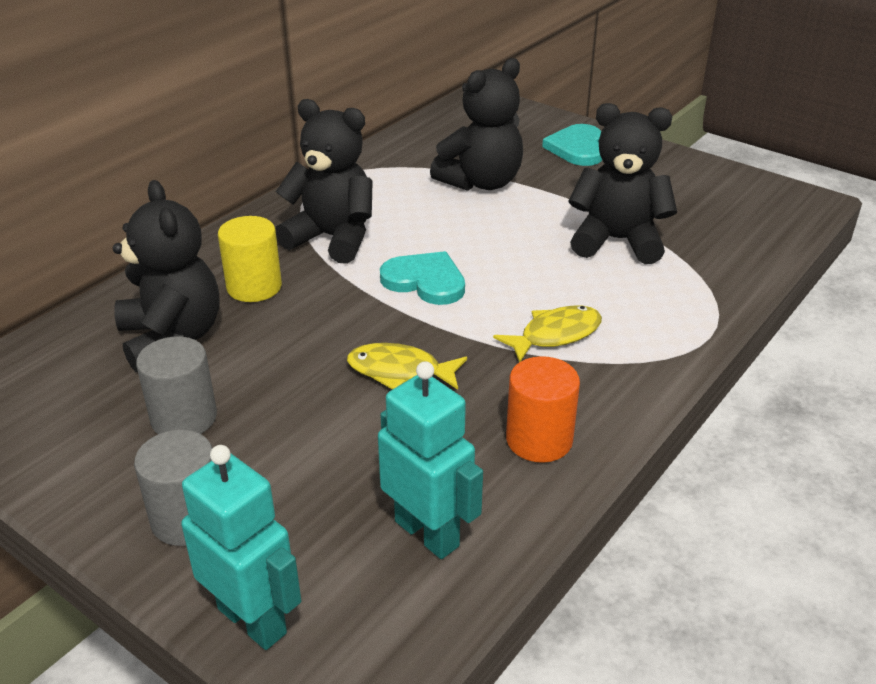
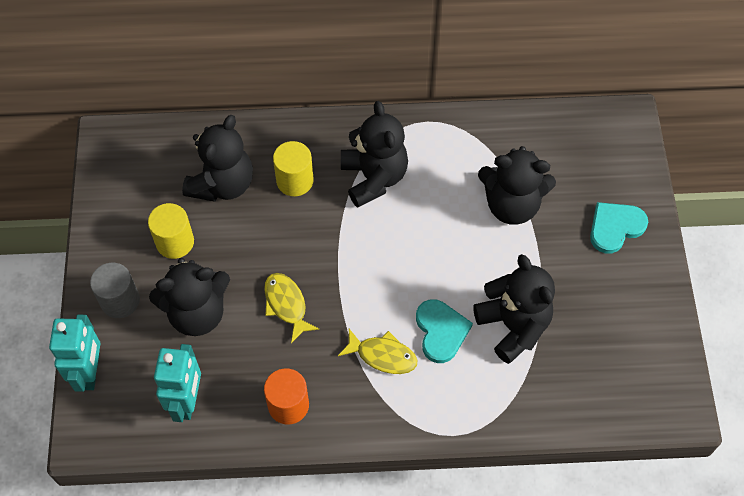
camera: 50 degrees right, 25 degrees up
(184, 418) = (175, 242): grey cylinder -> yellow cylinder
(309, 452) = (197, 313): none -> black teddy bear
(425, 281) = (375, 256): turquoise heart -> turquoise heart (441, 331)

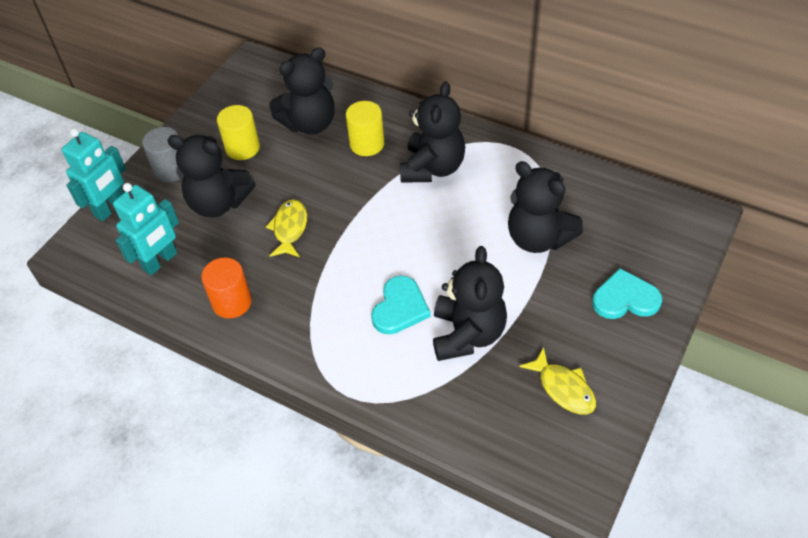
camera: 35 degrees right, 10 degrees down
(383, 355) = (336, 303): yellow fish -> yellow fish (563, 388)

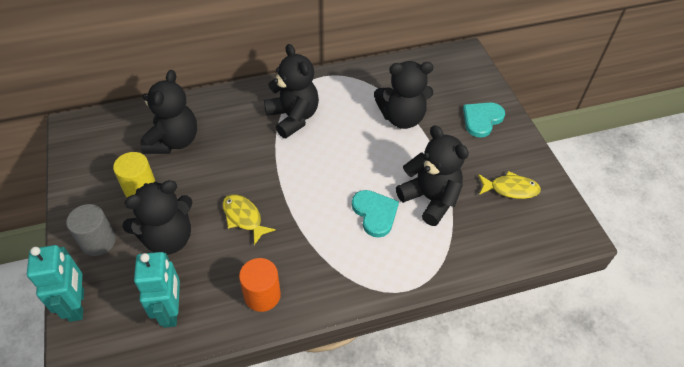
camera: 50 degrees left, 0 degrees up
(367, 144) = (232, 129): yellow cylinder -> none

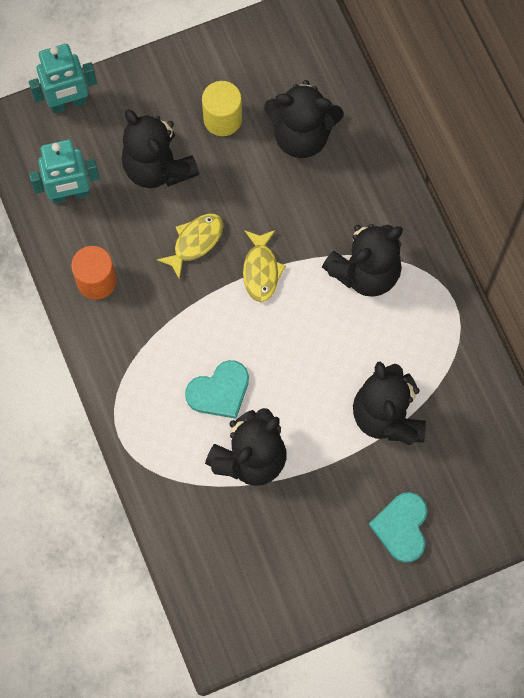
camera: 85 degrees right, 20 degrees up
(98, 241) = (145, 98): grey cylinder -> none
(481, 119) = (402, 527): turquoise heart -> turquoise heart turned 120 degrees counterclockwise
(510, 189) = (280, 561): yellow fish -> yellow fish (261, 270)

